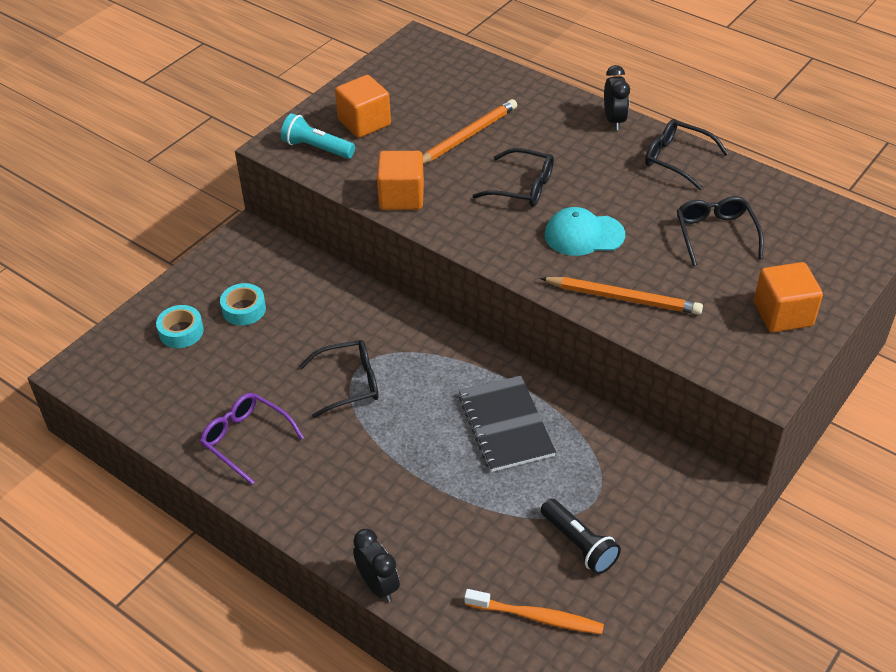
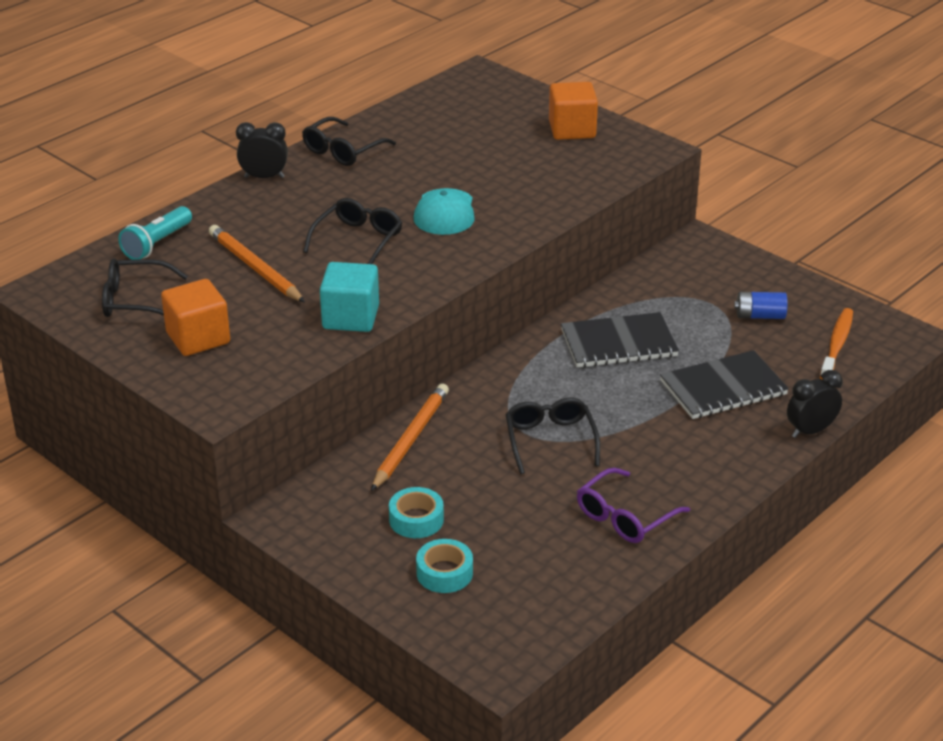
camera: 85 degrees left, 10 degrees down
(316, 148) = (236, 375): turquoise flashlight -> turquoise flashlight (157, 244)
(401, 197) = (350, 317): orange cube -> turquoise cube
(442, 511) = (723, 388): none -> black notebook
(579, 544) = (759, 316): black flashlight -> blue battery
(623, 298) = (539, 201): orange pencil -> orange pencil (410, 439)
(715, 234) = (460, 146): black glasses -> black glasses (135, 300)

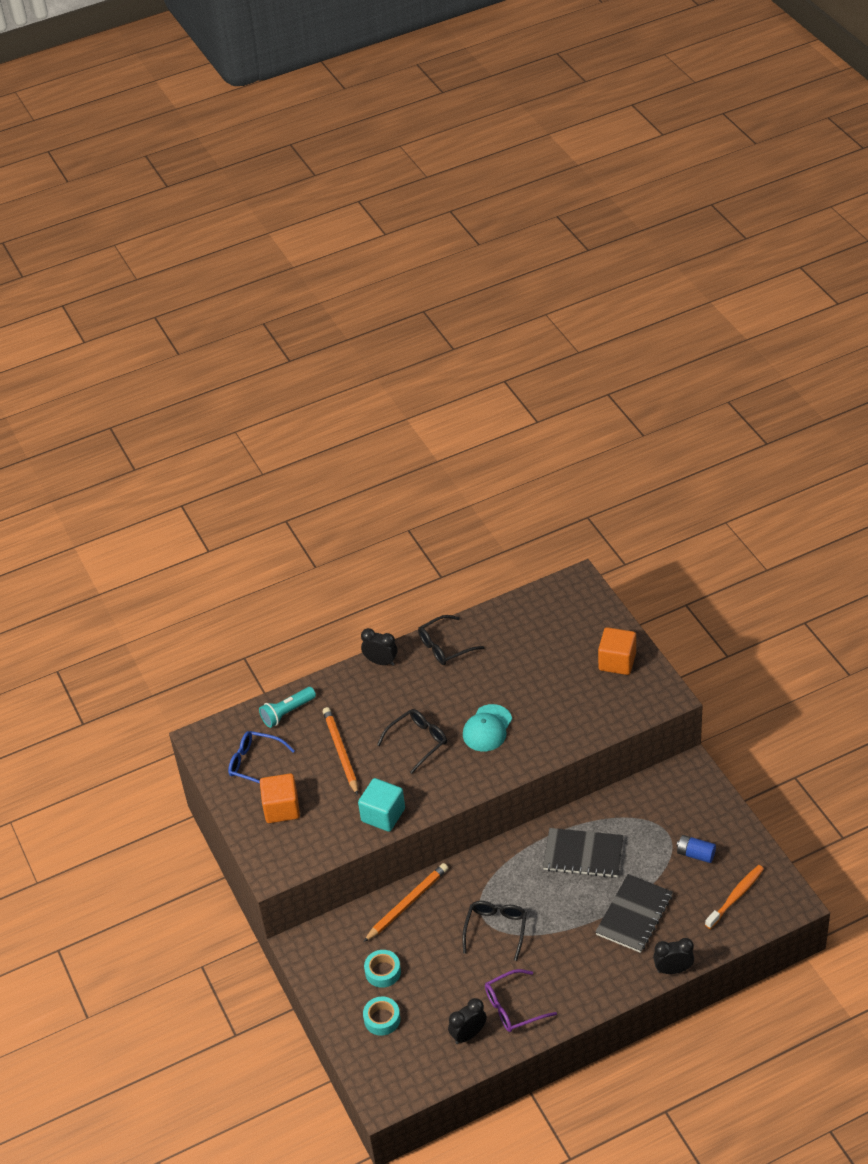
camera: 25 degrees right, 10 degrees up
(135, 300) = (255, 763): black glasses -> blue glasses
(580, 561) = (468, 1034): none -> black clock
(723, 388) = (634, 915): black notebook -> black notebook turned 60 degrees counterclockwise

